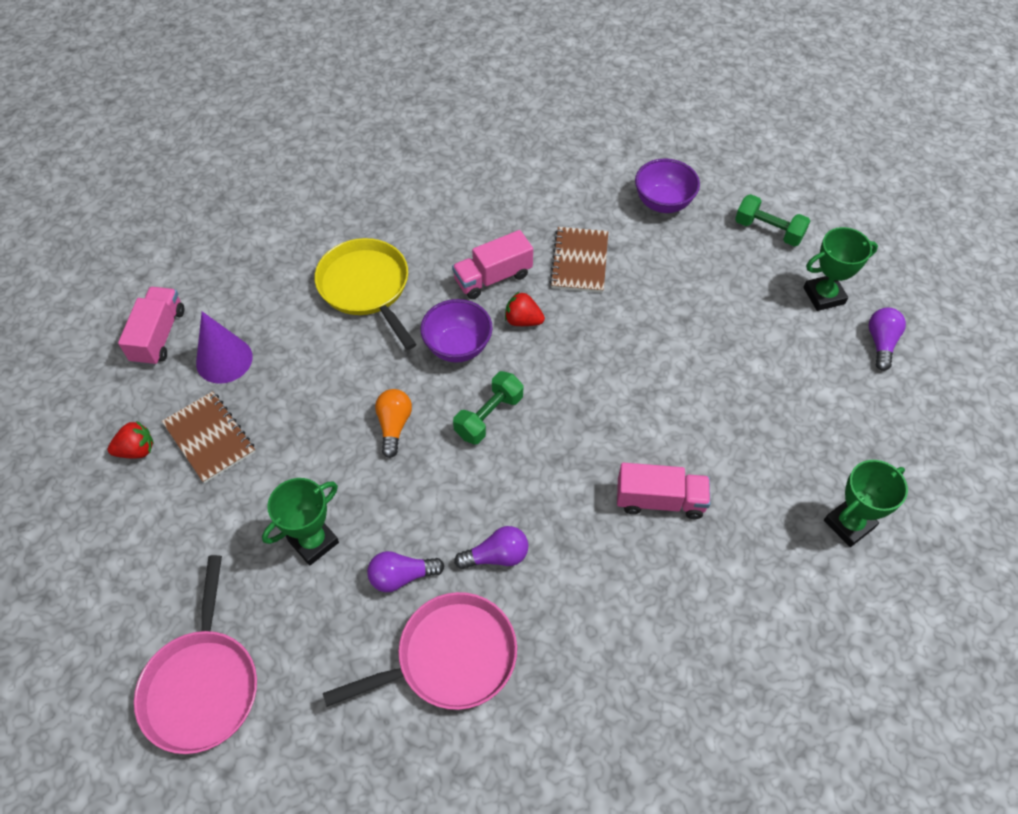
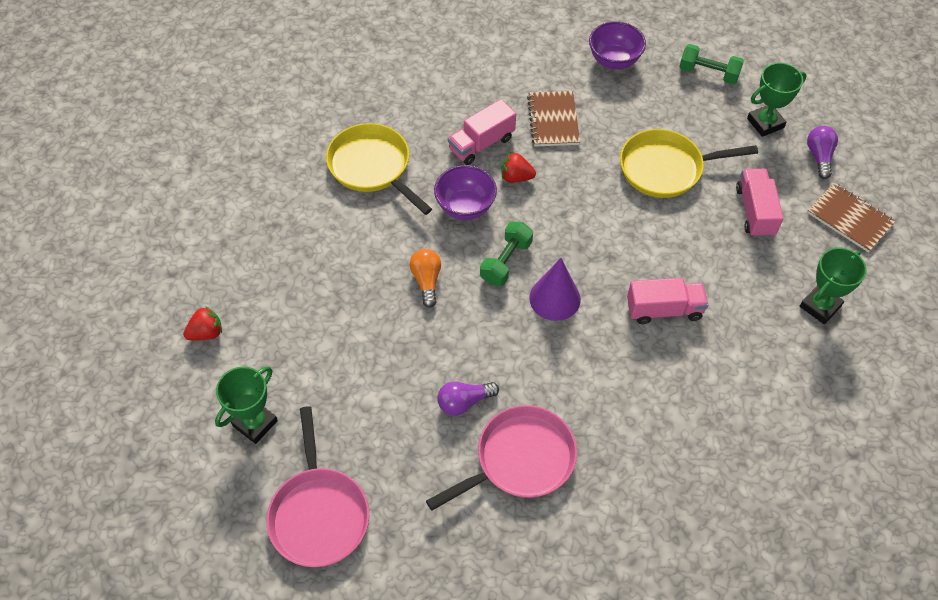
camera: 10 degrees left, 0 degrees up
(159, 336) = (197, 233): pink truck -> pink truck (755, 211)
(210, 438) = (268, 313): brown notebook -> brown notebook (850, 218)
(224, 360) = (262, 246): purple cone -> purple cone (554, 298)
(313, 541) = (382, 385): green trophy -> green trophy (255, 423)
(496, 556) = (539, 374): purple light bulb -> none
(697, 333) = (666, 168): none -> yellow pan

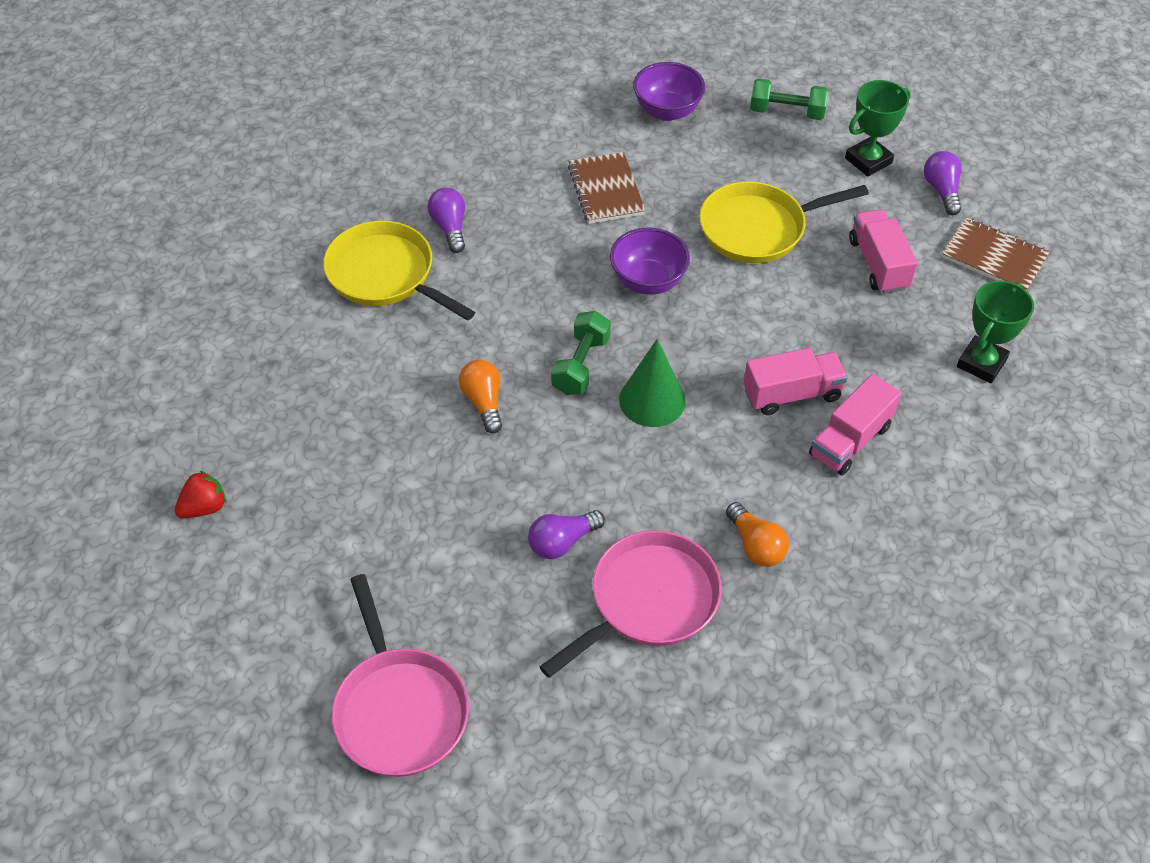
camera: 10 degrees left, 5 degrees down
(255, 423) = (291, 610): green trophy -> none
(428, 135) = (450, 228): none -> purple light bulb
(465, 207) = (515, 307): purple bowl -> purple bowl (648, 281)
(481, 144) = (520, 229): pink truck -> pink truck (850, 440)
(516, 177) = (573, 263): red strawberry -> none
(554, 298) = (652, 400): purple cone -> green cone
(611, 428) = (755, 545): none -> orange light bulb

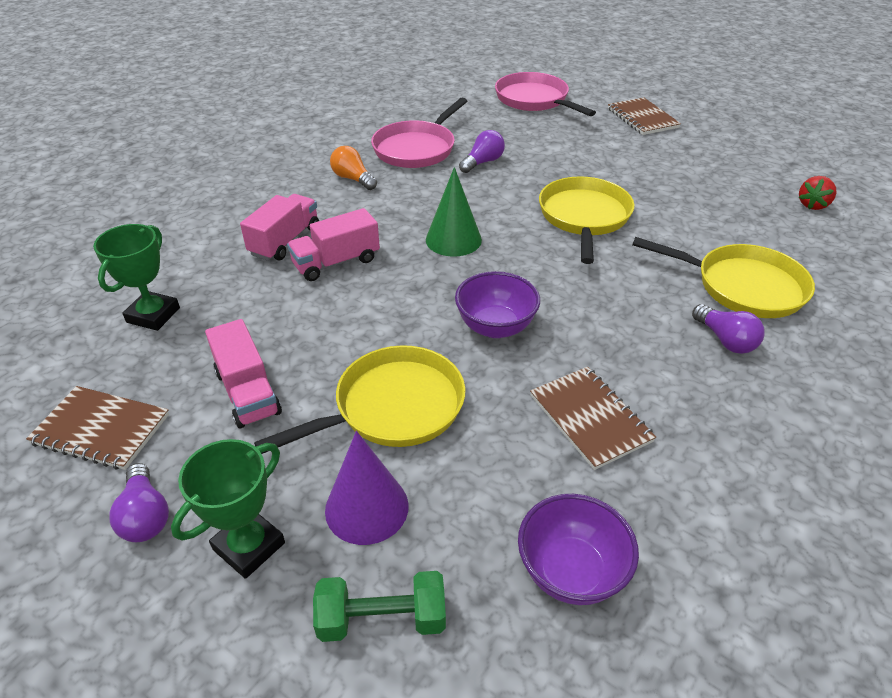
camera: 165 degrees right, 10 degrees down
(204, 507) = (716, 144): red strawberry -> red strawberry (812, 205)
(258, 603) = (642, 118): none -> brown notebook
(483, 402) = (584, 217): orange light bulb -> yellow pan
(581, 365) = (523, 252): green dumbbell -> none
(788, 166) = (366, 507): none -> purple cone

